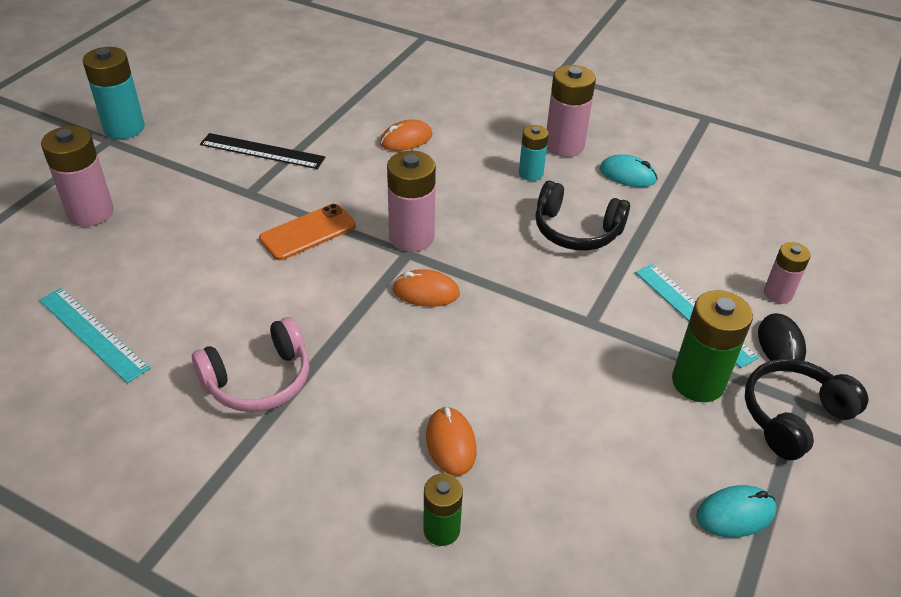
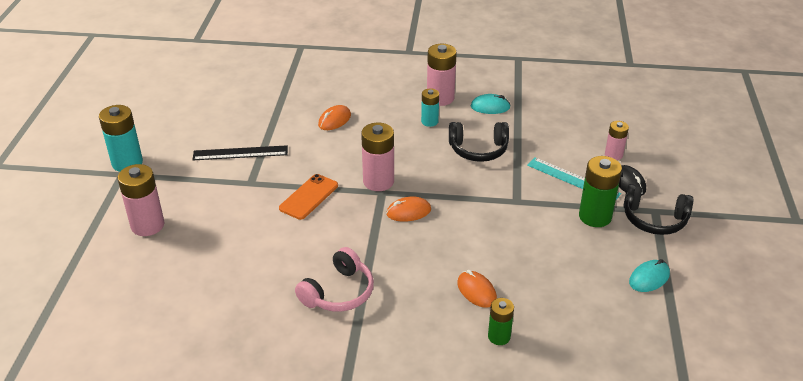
camera: 20 degrees left, 5 degrees down
(92, 333) = (209, 298): turquoise ruler -> none
(793, 416) = (654, 219): black headphones -> black headphones turned 105 degrees counterclockwise

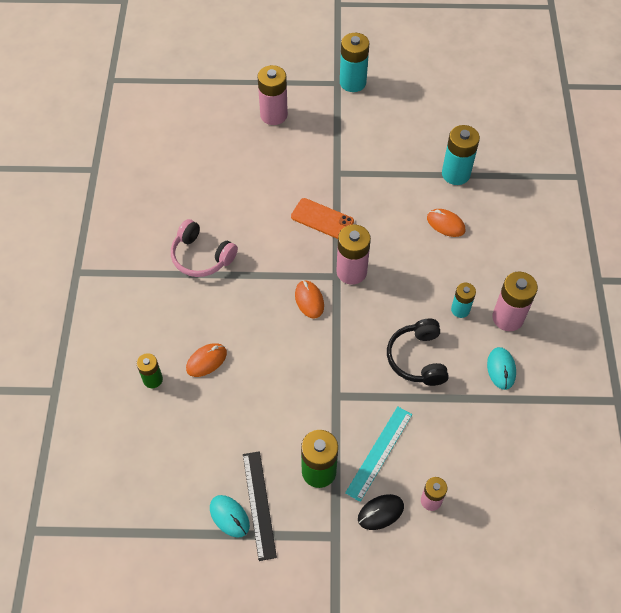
camera: 85 degrees right, 20 degrees up
(240, 153) = (379, 158): black ruler -> black ruler (259, 504)
(277, 109) = (456, 174): none -> turquoise battery
(654, 219) = (320, 533): black headphones -> none

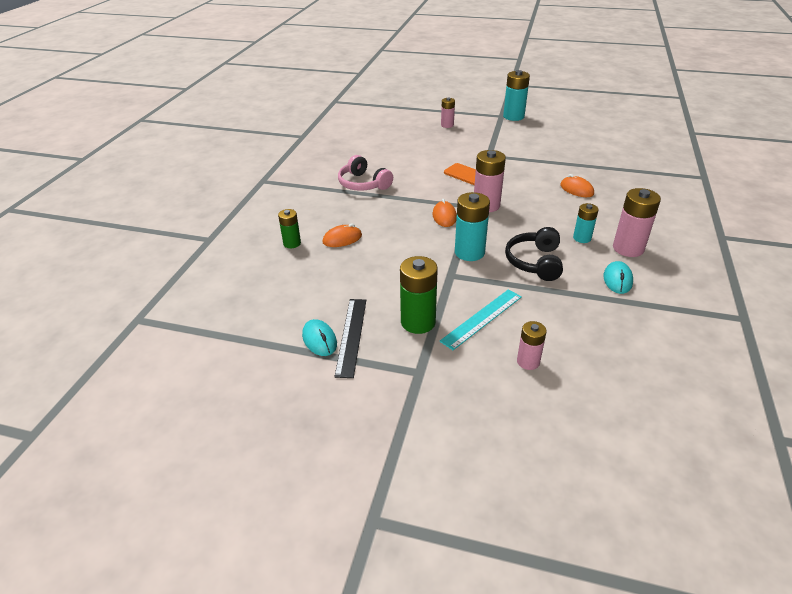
camera: 15 degrees right, 20 degrees down
(273, 115) = (447, 125): pink battery -> pink battery, size x0.60
(380, 512) = (472, 362): black mouse -> none
(456, 174) = (590, 165): turquoise battery -> turquoise battery (469, 252)

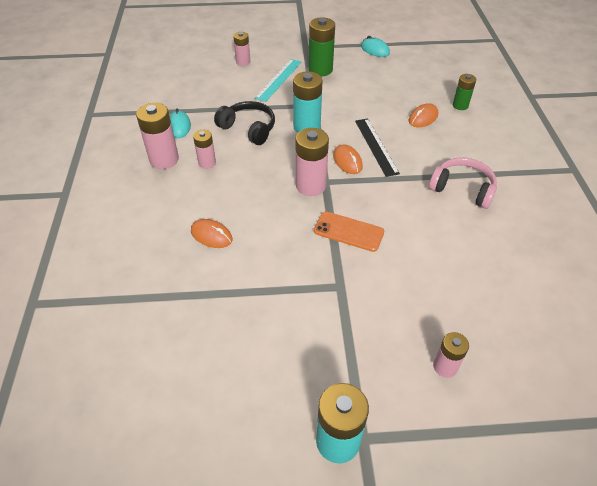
camera: 160 degrees right, 10 degrees up
(351, 336) = (357, 55): black ruler -> black ruler (376, 146)
(535, 262) = (248, 129): black headphones -> black headphones turned 45 degrees counterclockwise
(582, 238) = (207, 163): turquoise battery -> pink battery

